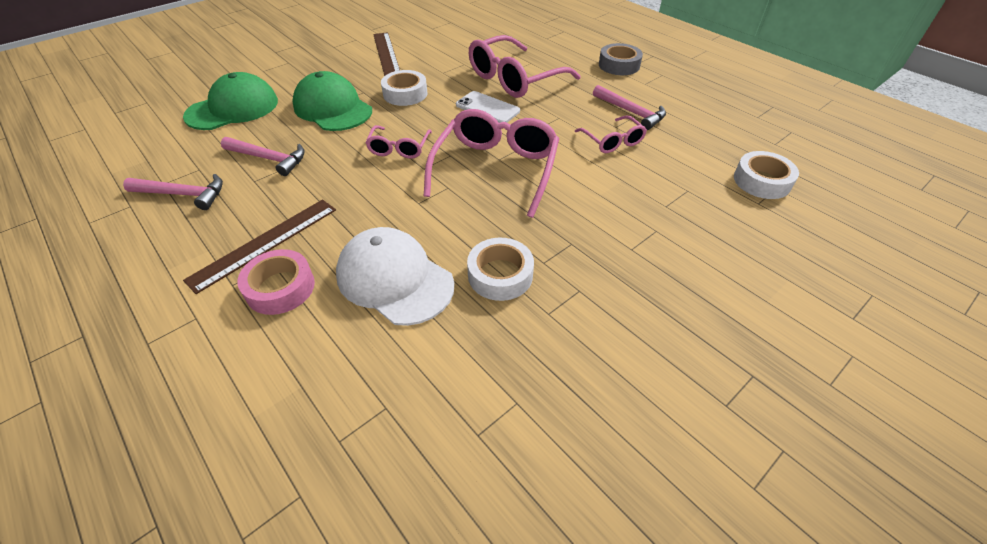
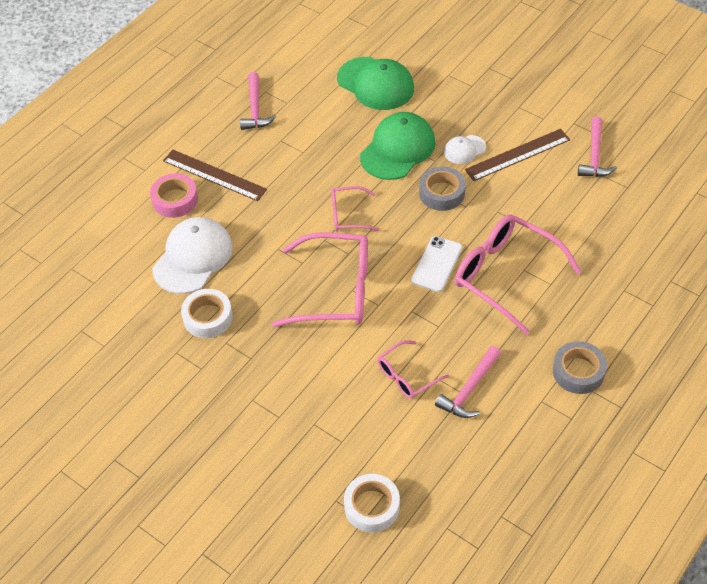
camera: 80 degrees right, 5 degrees up
(269, 159) = (310, 137): pink hammer -> pink hammer (594, 155)
(362, 76) = (464, 149): none -> white cap
(405, 94) = (442, 193): white tape -> grey tape

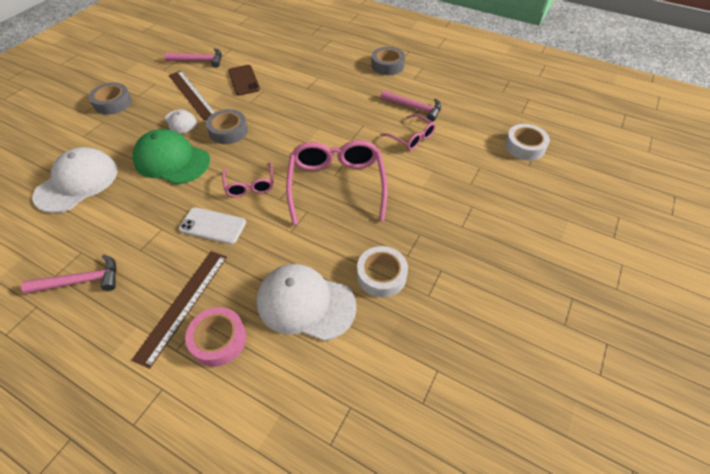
camera: 100 degrees left, 0 degrees up
(375, 84) = (77, 182): green cap -> white cap
(436, 264) = (304, 129): white phone -> white phone (213, 226)
(505, 88) = (113, 103): none -> grey tape
(505, 275) = (312, 96): pink glasses -> none
(546, 203) = (244, 80): none -> brown phone

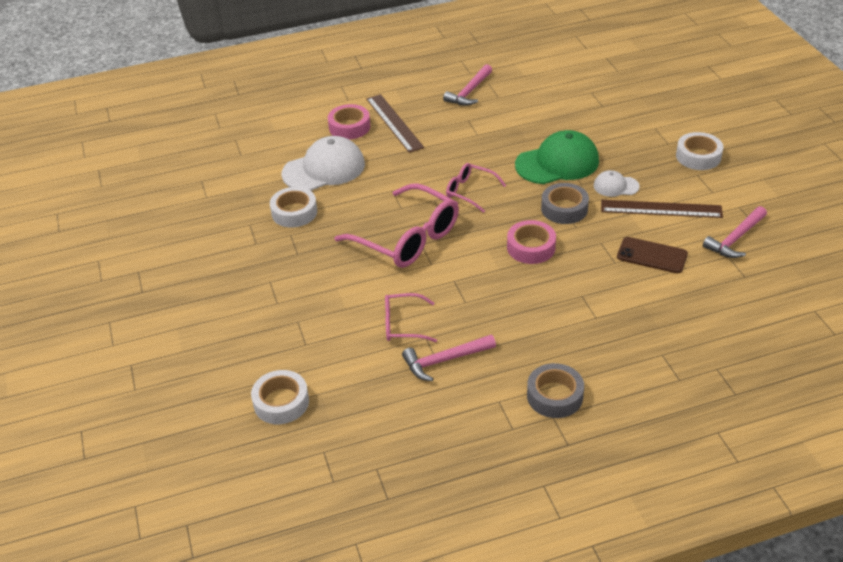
camera: 135 degrees right, 10 degrees down
(77, 182) = (584, 111): white cap -> none
(113, 103) = (698, 156): grey tape -> white tape
(213, 226) = (448, 157): white phone -> none
(284, 125) = (531, 247): none -> pink tape

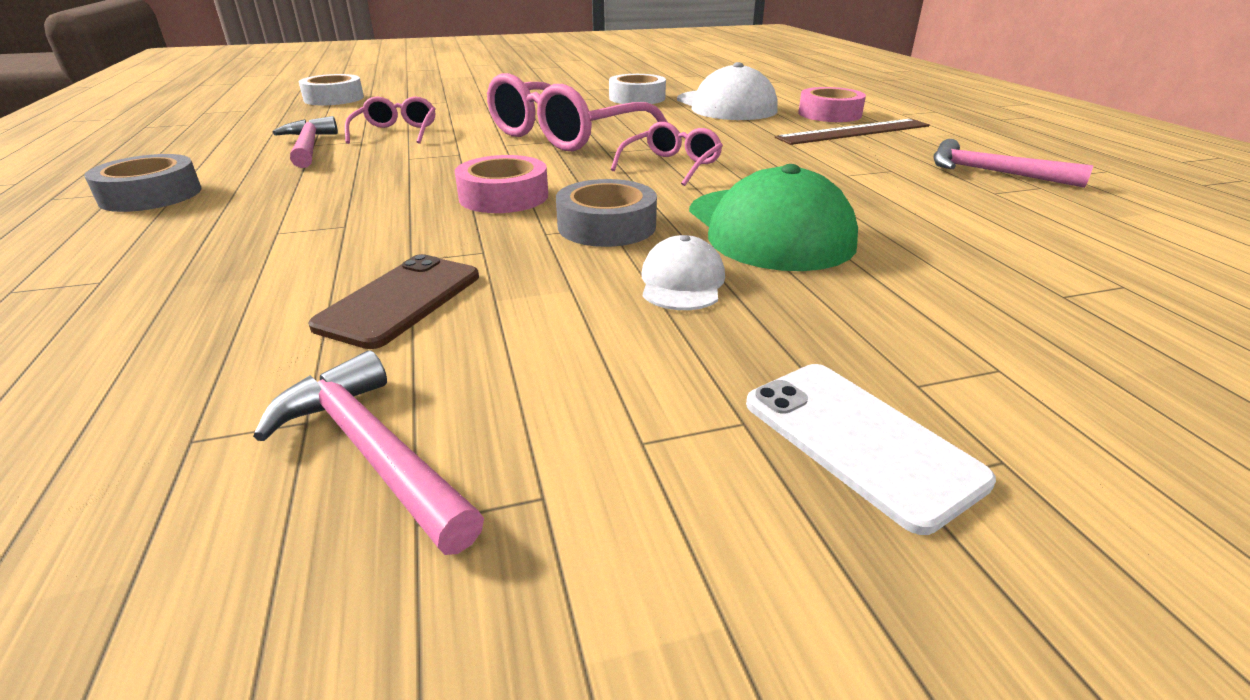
camera: 90 degrees right, 10 degrees down
(661, 209) = (575, 332): brown ruler -> none
(698, 156) = (859, 440): white tape -> white phone

